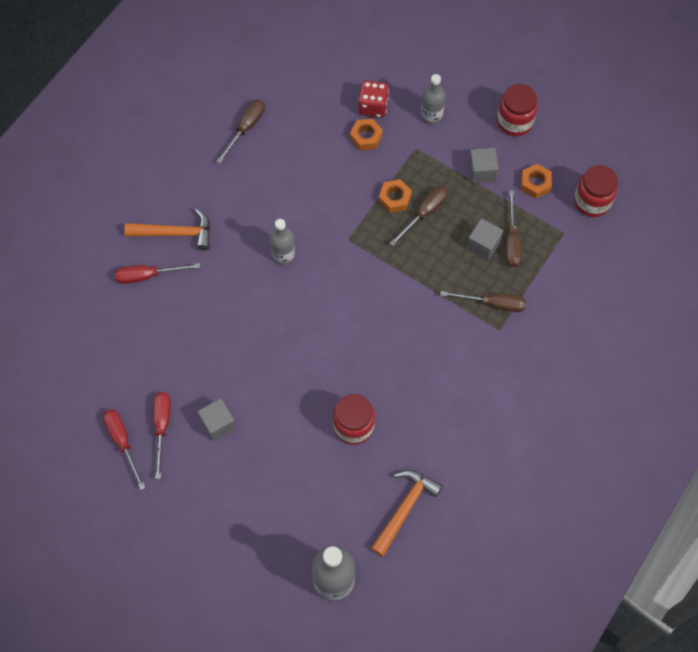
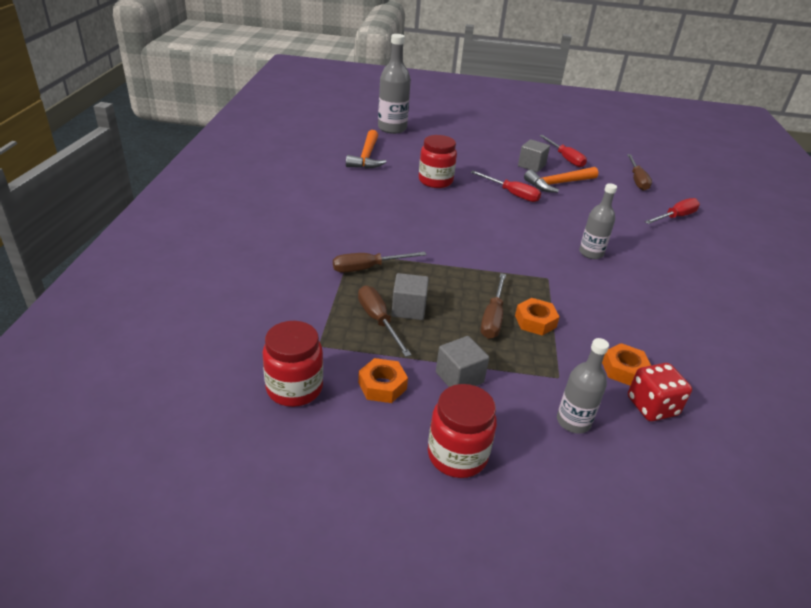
camera: 150 degrees right, 30 degrees down
(122, 442) = (580, 149): red screwdriver -> red screwdriver (511, 194)
(175, 233) = (692, 244): orange hammer -> orange hammer (558, 184)
(246, 128) = (748, 336): brown screwdriver -> brown screwdriver (637, 180)

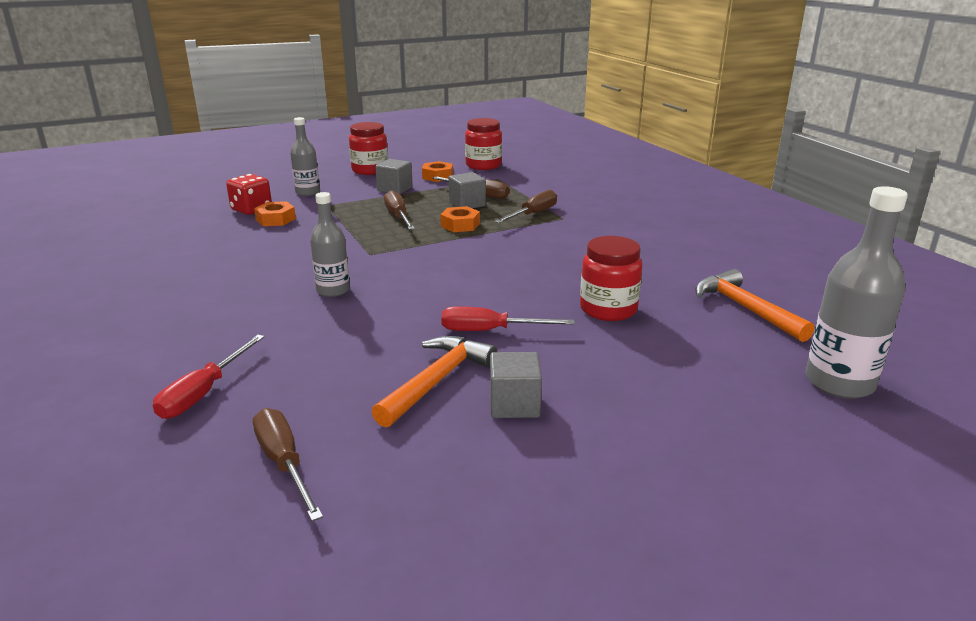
camera: 150 degrees right, 10 degrees down
(535, 321) = (361, 224): orange nut -> orange nut (460, 225)
(565, 158) = (469, 461): red screwdriver -> none

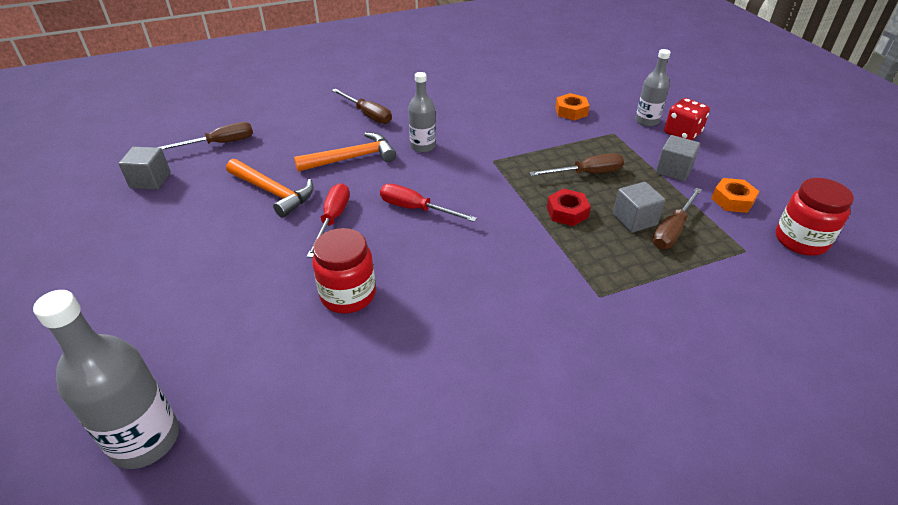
camera: 95 degrees right, 15 degrees up
(204, 392) = (301, 114): red screwdriver -> red screwdriver (416, 209)
(251, 209) = (593, 99): red dice -> red dice (682, 133)
(370, 170) = (735, 153): red jar -> none
(460, 225) = (567, 212): orange nut -> red nut
(514, 404) = (228, 224): grey cube -> grey cube (150, 180)
(533, 214) = (609, 270): brown screwdriver -> brown screwdriver (367, 115)
(745, 309) = (316, 412): orange hammer -> orange hammer (352, 158)

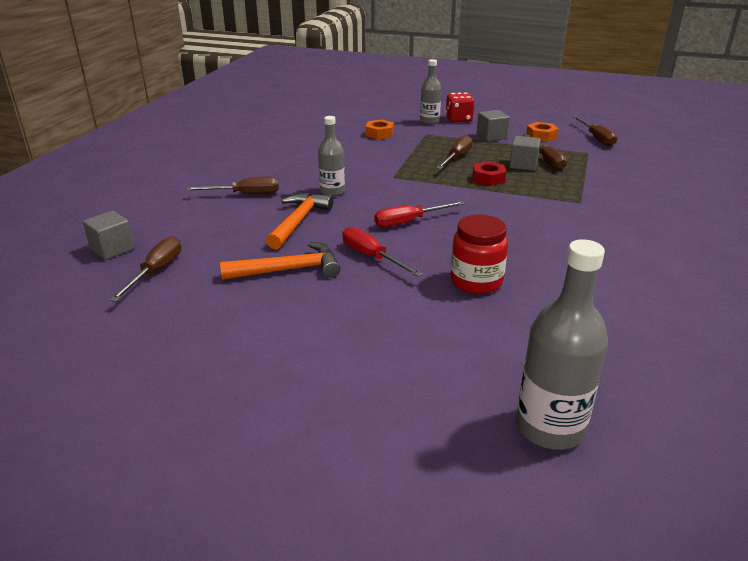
camera: 50 degrees left, 10 degrees down
(150, 180) = (151, 328): grey cube -> grey cube (112, 249)
(800, 240) = (596, 138): red jar -> brown screwdriver

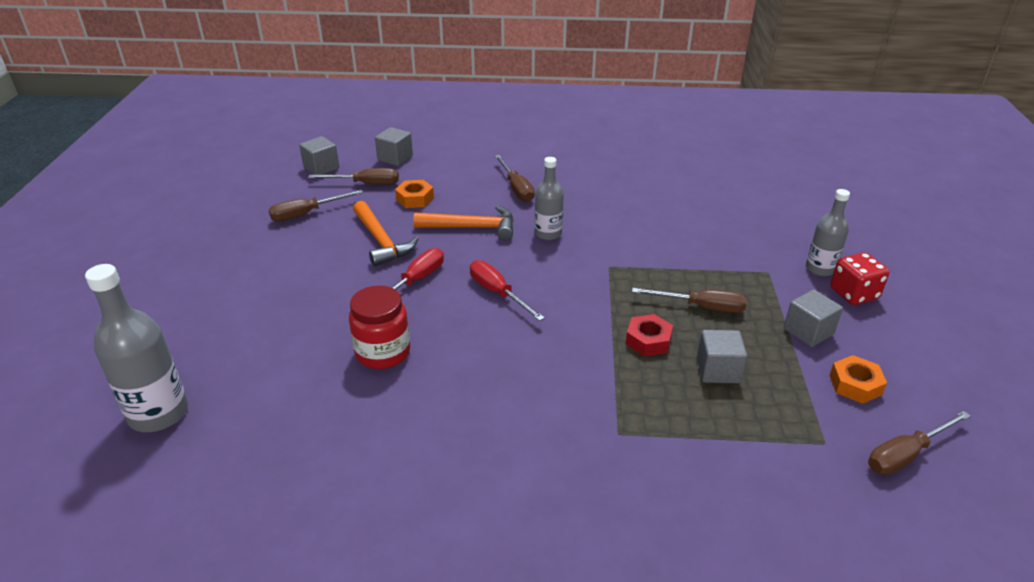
camera: 75 degrees right, 5 degrees up
(80, 300) = (321, 168): none -> grey cube
(379, 134) = (736, 236): orange nut -> orange nut (415, 199)
(547, 160) = (753, 394): brown screwdriver -> brown screwdriver (306, 214)

